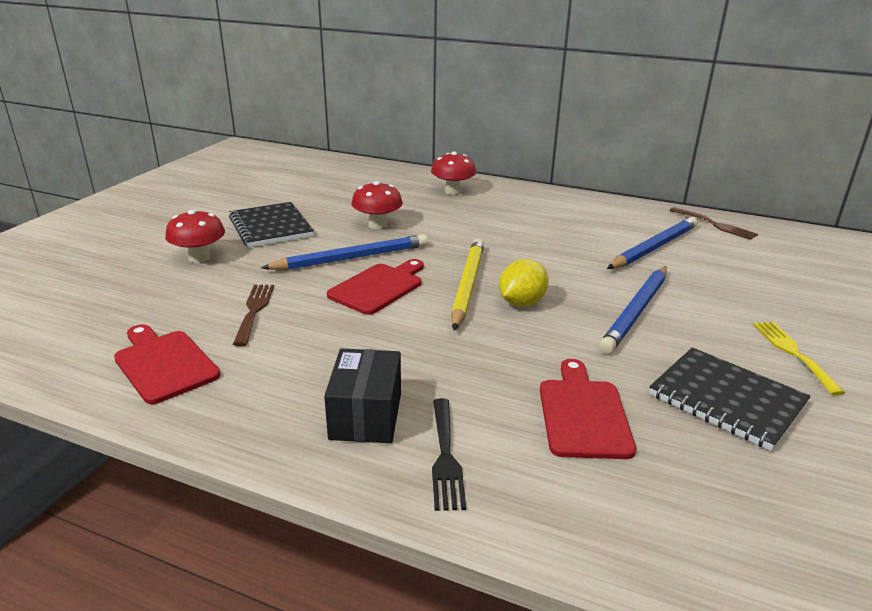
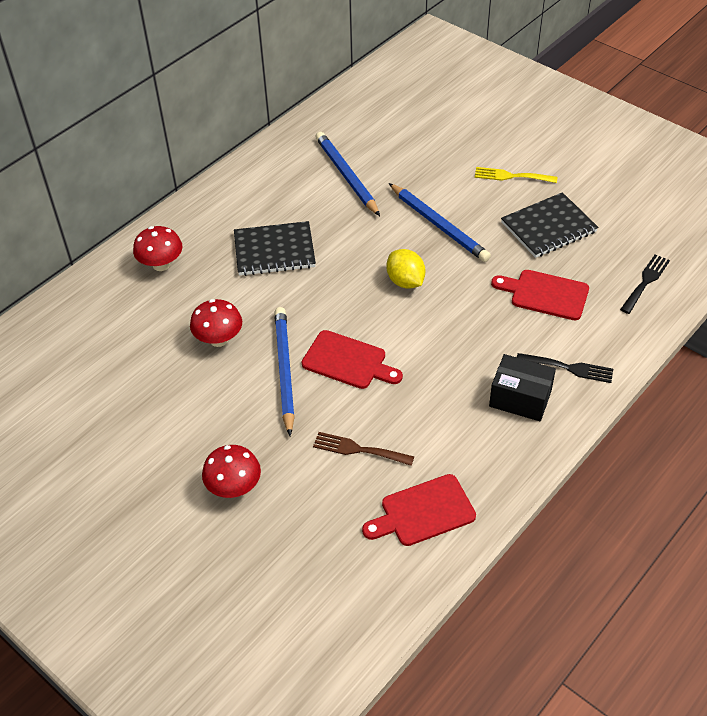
camera: 70 degrees left, 20 degrees up
(270, 227) = (183, 425): black notebook -> black notebook (274, 251)
(378, 287) = (348, 361): red cutting board -> red cutting board turned 150 degrees clockwise
(467, 285) = (366, 305): yellow pencil -> none
(707, 531) = (645, 282): none -> black fork
(715, 225) = (322, 124): brown fork -> none

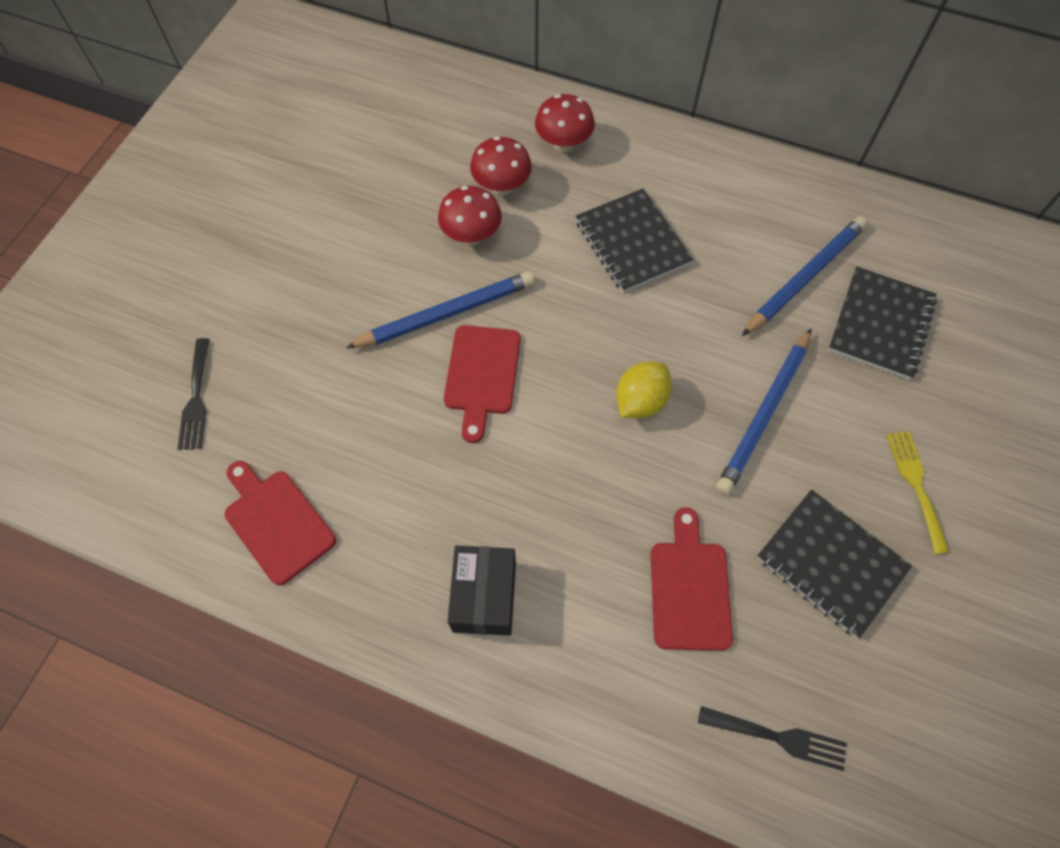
camera: 70 degrees right, 15 degrees up
(234, 487) = (270, 319): red mushroom -> red mushroom (501, 186)
(358, 449) = (351, 426): brown fork -> none
(398, 154) = (880, 325): none -> black notebook
(569, 368) = (560, 652): black fork -> black fork (196, 399)

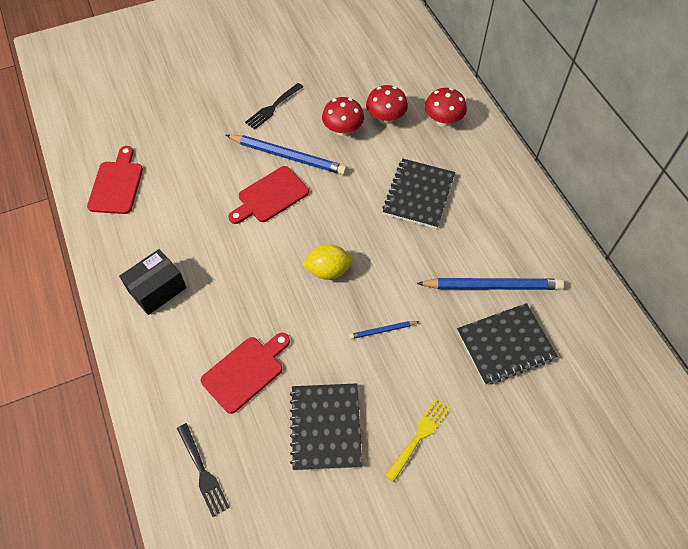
camera: 45 degrees right, 5 degrees down
(196, 399) = (145, 108): black fork -> black fork (273, 108)
(764, 414) = (382, 330): blue pencil -> blue pencil, size x0.48

